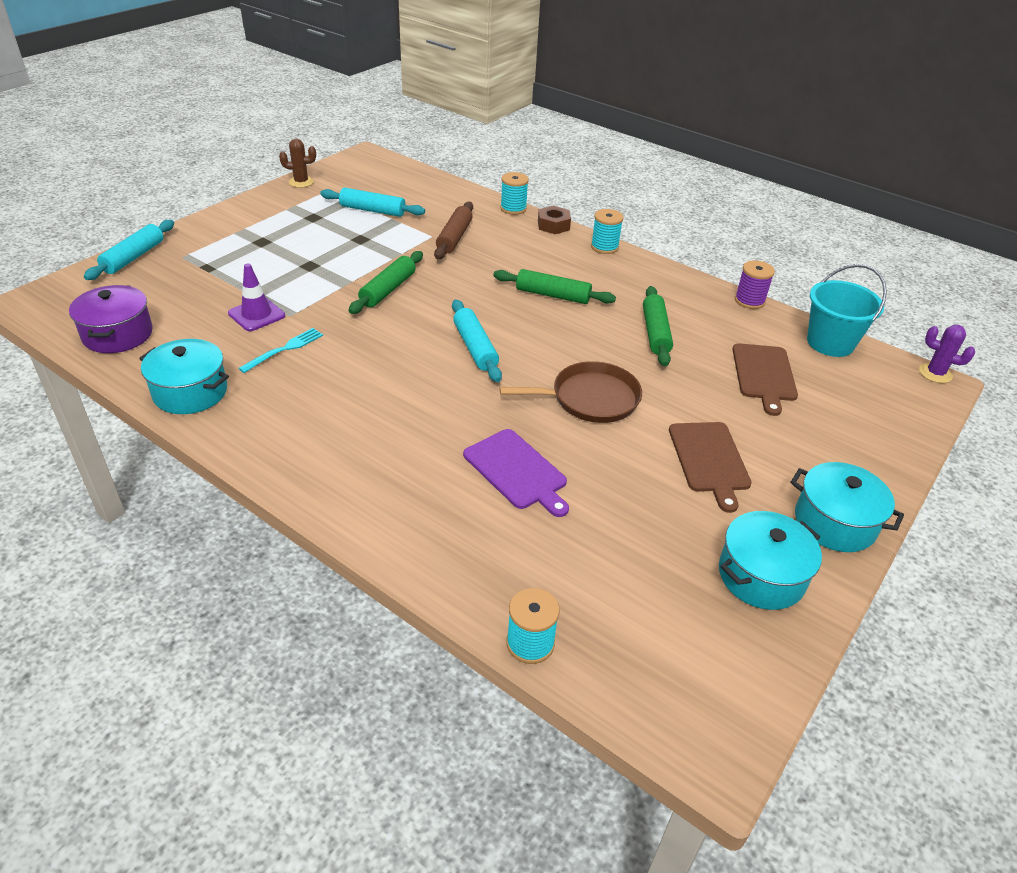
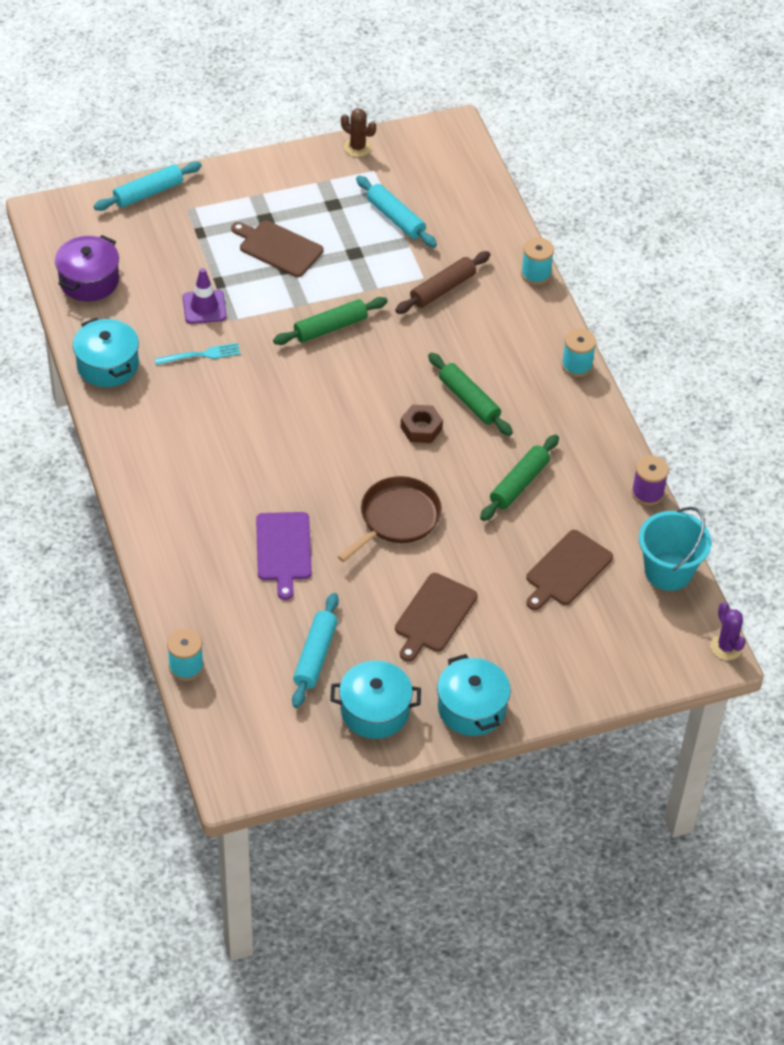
camera: 35 degrees right, 10 degrees up
(290, 255) = (278, 248): none -> brown cutting board
(475, 348) = (350, 425): turquoise rolling pin -> turquoise rolling pin (315, 656)
(553, 225) = (554, 315): brown nut -> brown nut (421, 428)
(590, 398) = (397, 518): brown pan -> brown pan turned 75 degrees counterclockwise

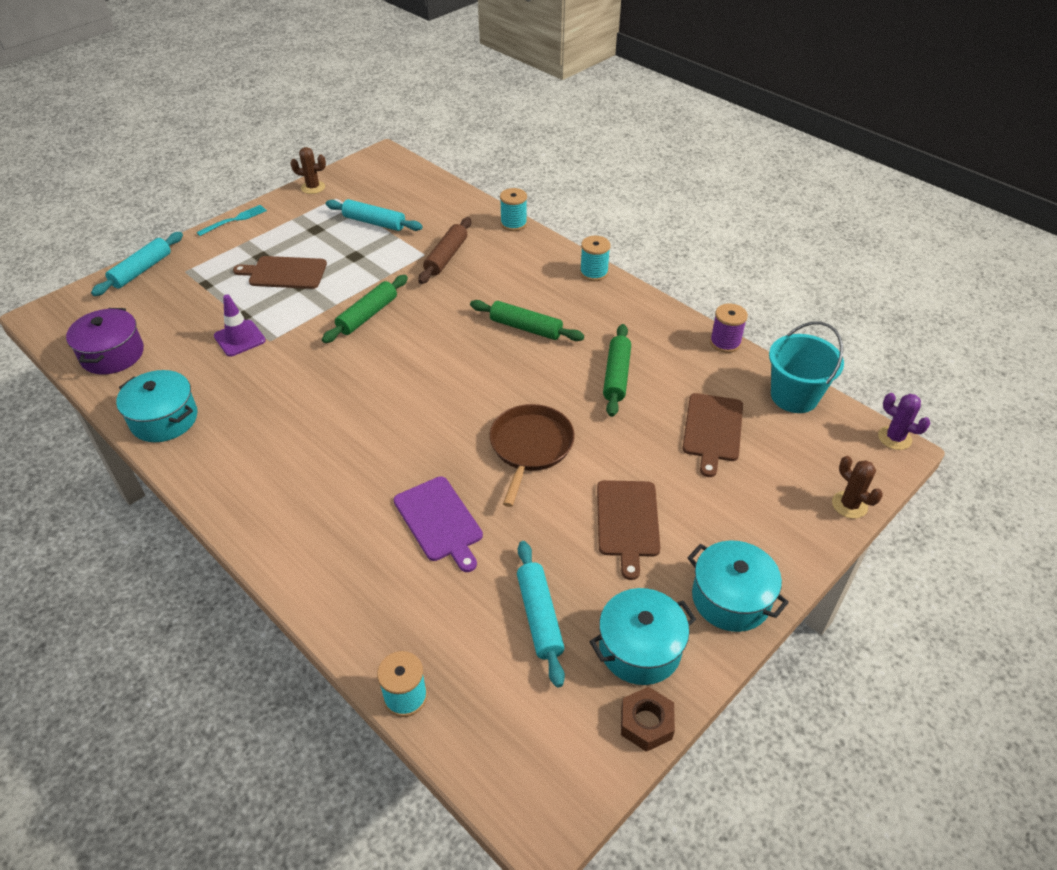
camera: 25 degrees left, 5 degrees down
(201, 355) = (257, 377): turquoise fork -> turquoise fork (235, 220)
(421, 428) = (500, 364): brown nut -> brown nut (646, 723)
(632, 683) = (849, 505): none -> brown cactus

